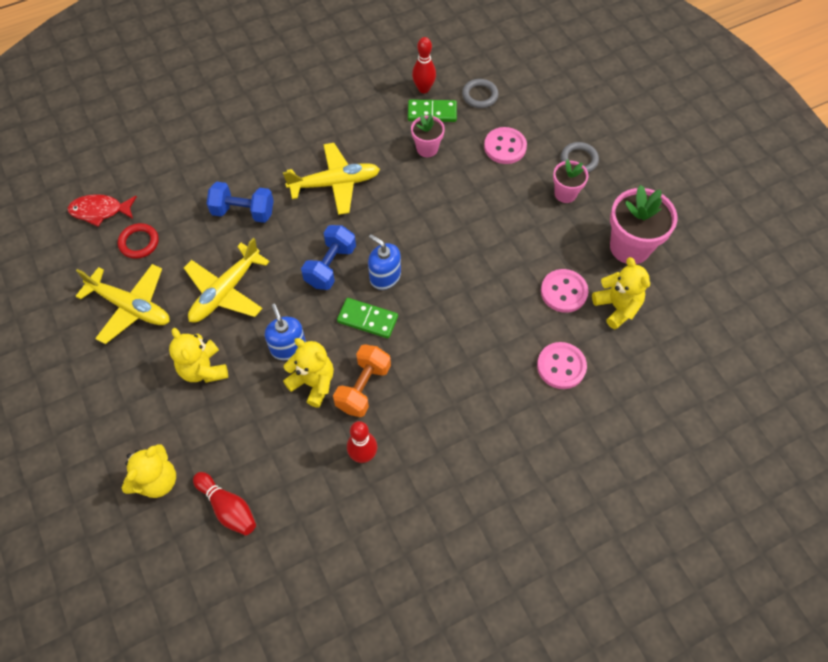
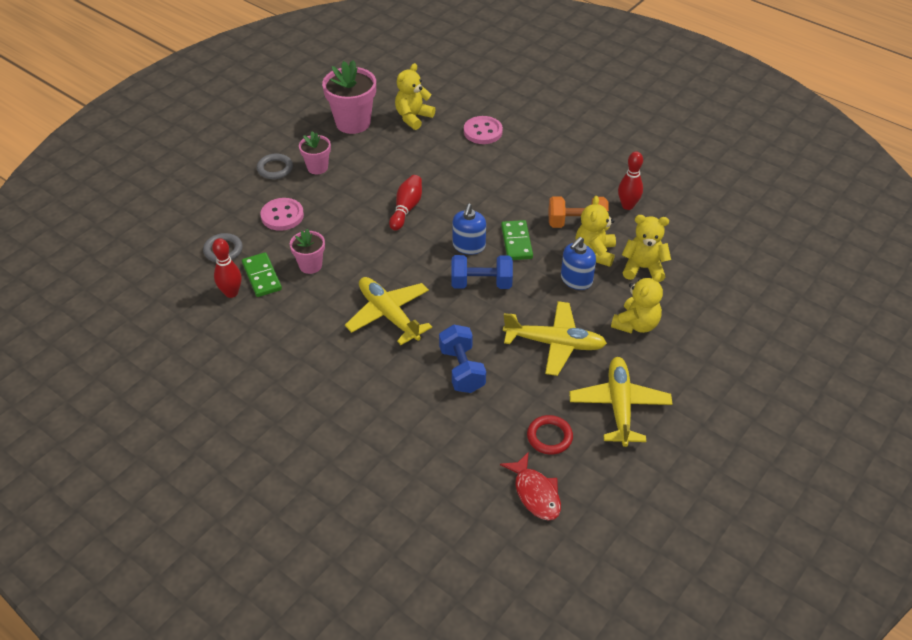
camera: 115 degrees left, 15 degrees down
(157, 480) = (743, 310): yellow teddy bear -> yellow teddy bear (643, 268)
(228, 507) = (725, 260): red bowling pin -> red bowling pin (406, 209)
(563, 292) = (417, 145): pink button -> none

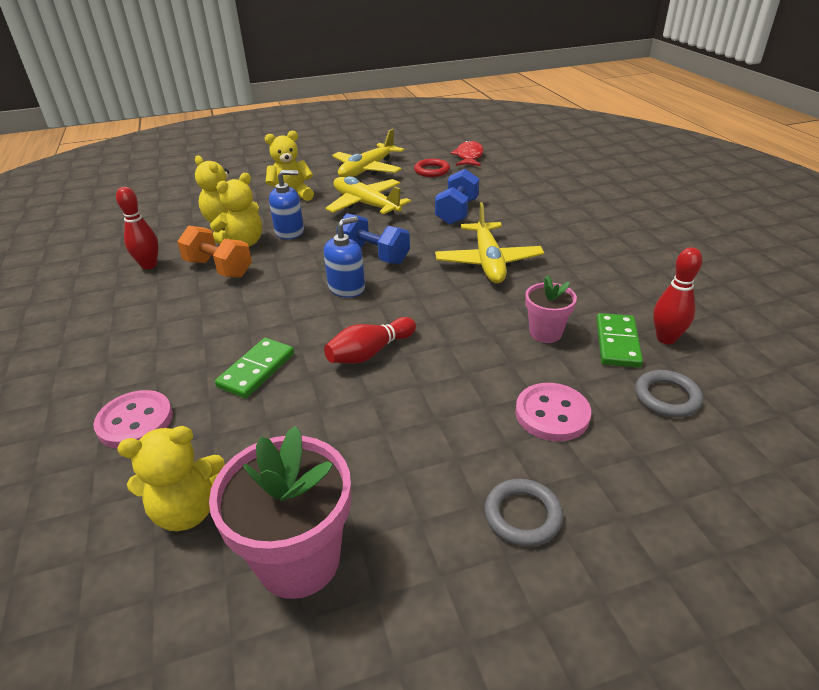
camera: 145 degrees left, 10 degrees down
(317, 167) = (443, 479): pink flower pot -> none
(516, 242) = (296, 274): green domino -> green domino (256, 370)

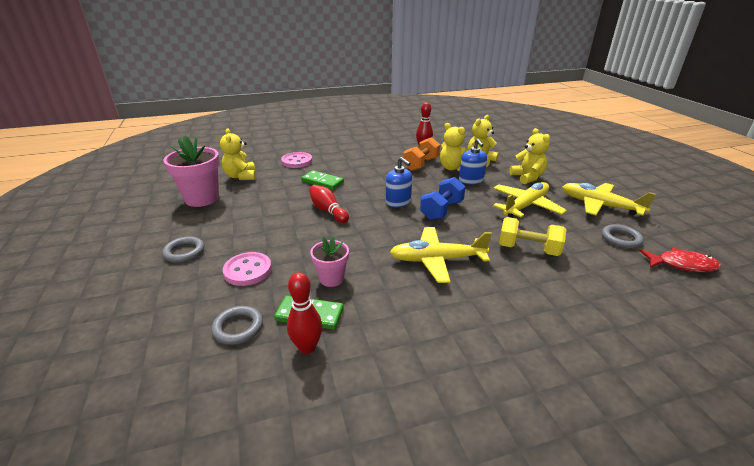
camera: 90 degrees right, 5 degrees down
(432, 171) = (621, 239): red ring -> grey ring
(457, 212) = (528, 249): blue dumbbell -> yellow dumbbell

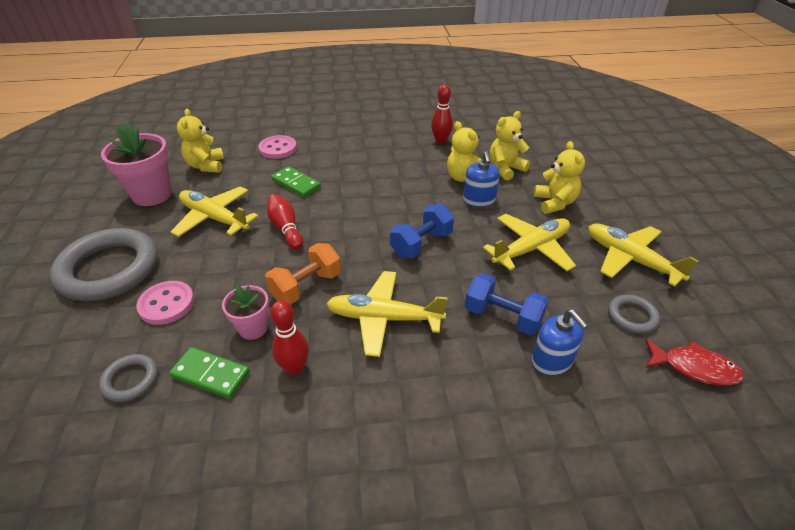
camera: 10 degrees right, 10 degrees up
(184, 252) = (109, 269): grey ring -> grey ring, size x2.20
(264, 209) = (214, 218): none -> yellow plane
(307, 347) = (192, 417): red bowling pin -> red bowling pin (294, 368)
(398, 202) = (374, 224): blue soap dispenser -> blue soap dispenser (552, 360)
(421, 164) = (426, 168): orange dumbbell -> orange dumbbell (306, 286)
(528, 249) = (502, 317): yellow dumbbell -> blue dumbbell

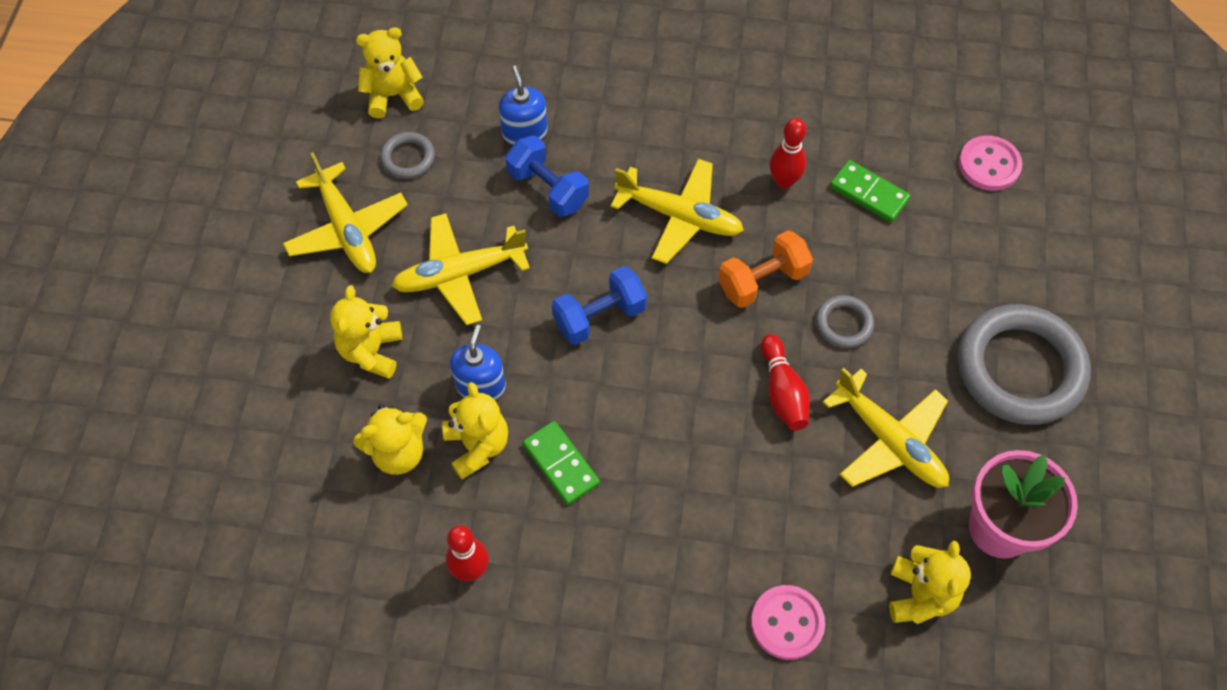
camera: 165 degrees left, 20 degrees up
(130, 380) = (949, 205): grey ring -> grey ring (843, 324)
(166, 304) = (931, 293): pink button -> pink button (989, 165)
(253, 328) = (827, 237): pink flower pot -> none
(296, 183) = (760, 499): green domino -> green domino (561, 464)
(694, 368) = (393, 95): red fish -> yellow teddy bear

